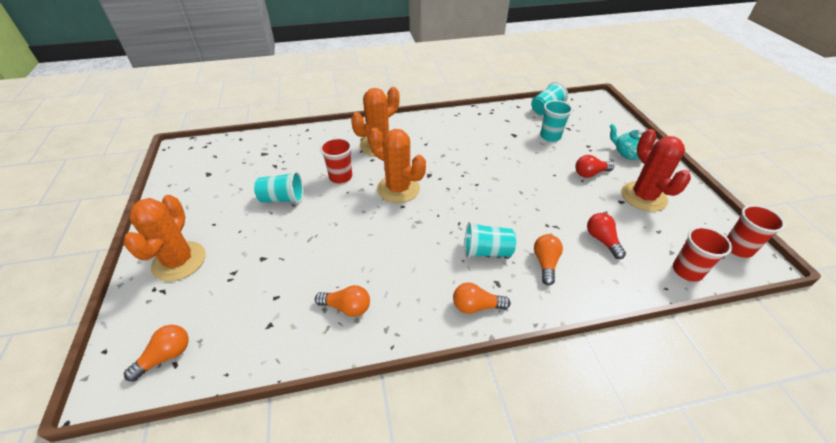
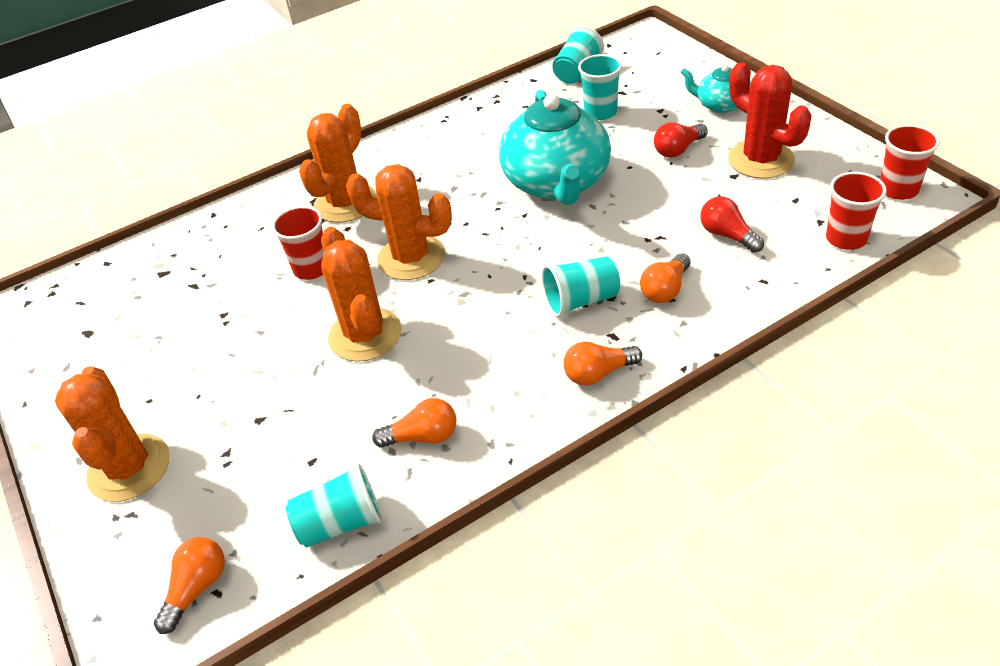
camera: 15 degrees left, 0 degrees up
(282, 199) = (238, 329): turquoise cup -> turquoise cup (341, 523)
(348, 227) = (365, 335): none -> orange cactus
(505, 171) = (557, 183): none -> turquoise teapot
(545, 263) = (665, 289): orange light bulb -> orange light bulb turned 135 degrees counterclockwise

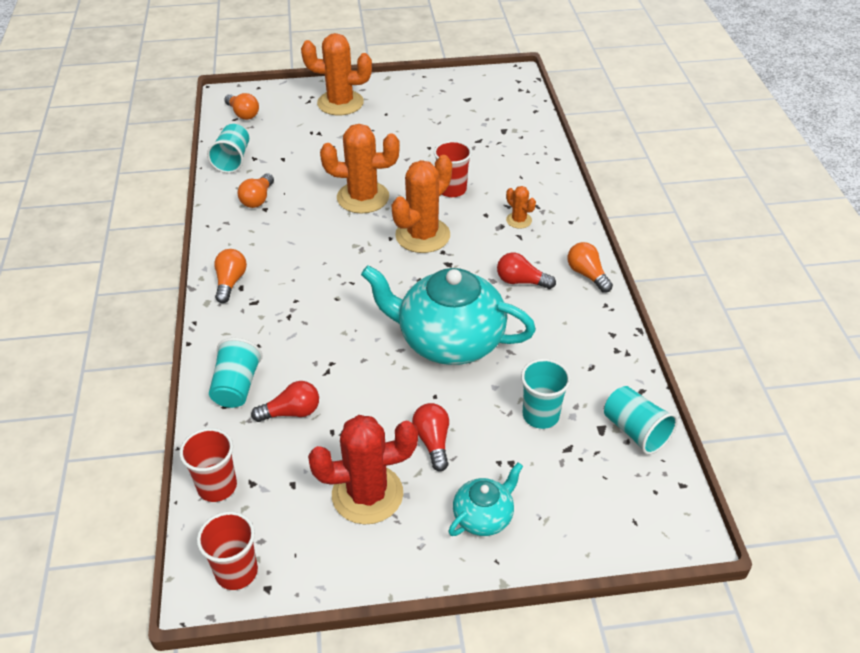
camera: 110 degrees right, 0 degrees up
(345, 203) = (519, 220): orange cactus -> orange cactus, size x0.48
(443, 171) = (521, 281): none -> red light bulb
(581, 300) = (301, 300): turquoise cup -> turquoise cup (237, 386)
(665, 289) = (269, 347): orange light bulb -> orange light bulb (587, 275)

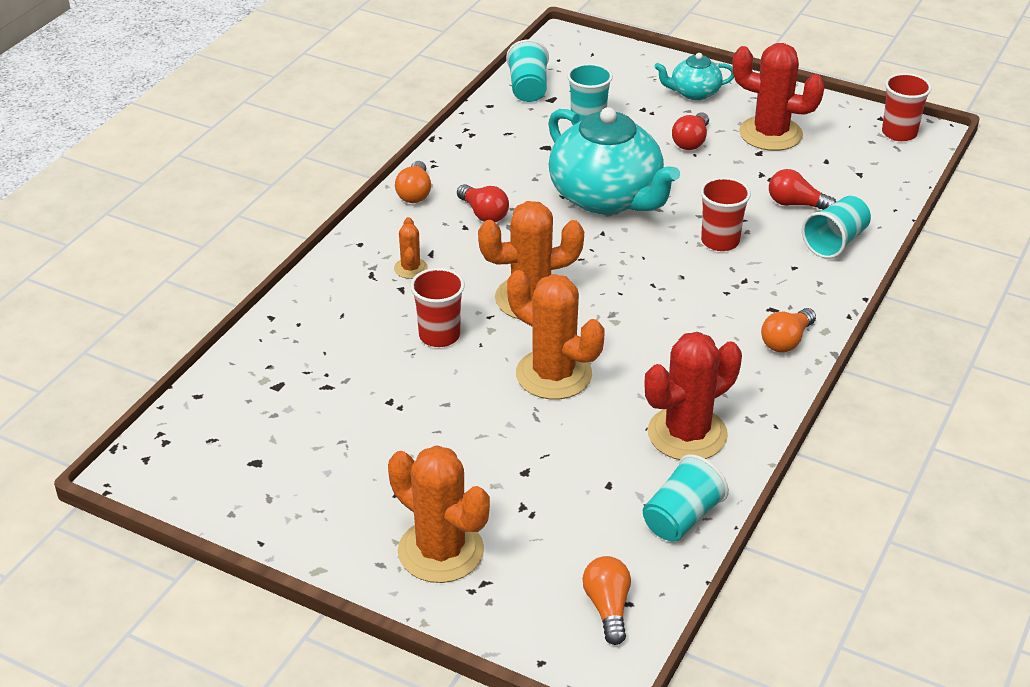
camera: 145 degrees left, 5 degrees down
(217, 486) = (890, 182): red cup -> red cup (720, 241)
(258, 199) = (687, 434): orange light bulb -> red cactus

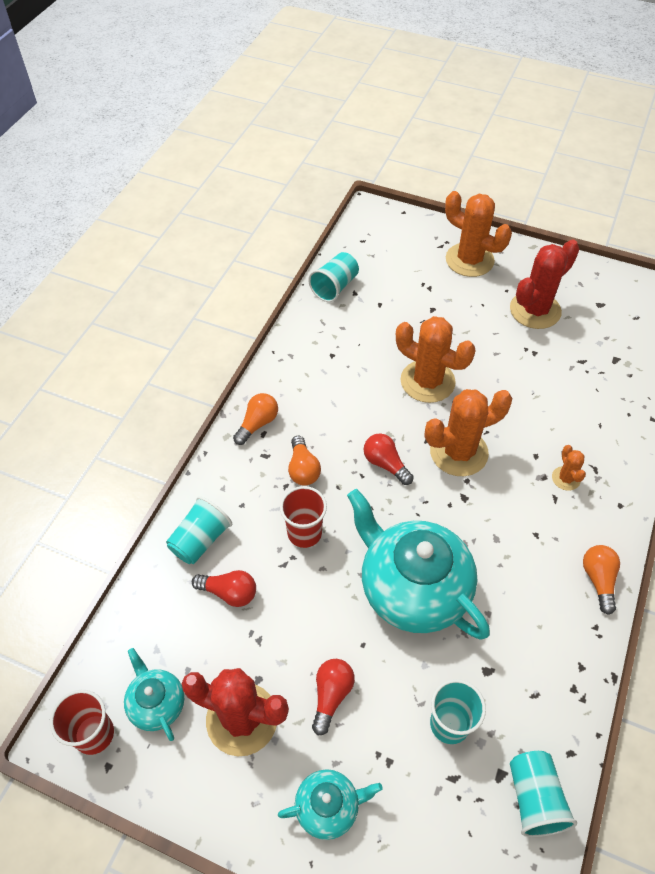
camera: 175 degrees right, 15 degrees up
(439, 335) = (519, 410): red cup -> none
(483, 213) = (524, 554): red light bulb -> red light bulb (385, 464)
(608, 608) = (373, 238): orange light bulb -> orange light bulb (303, 469)
(687, 434) = (332, 341): red cactus -> red cactus (535, 310)
(849, 145) = (157, 703): none -> turquoise teapot

